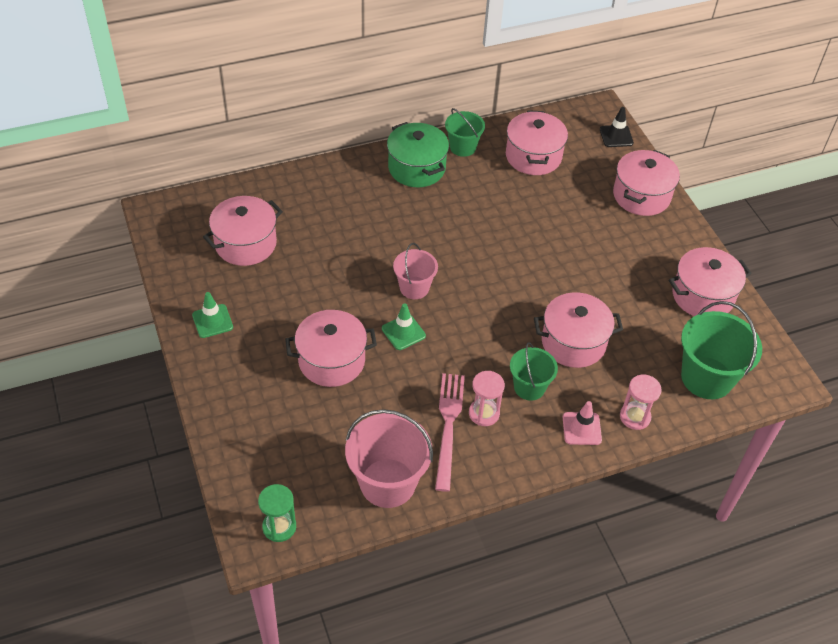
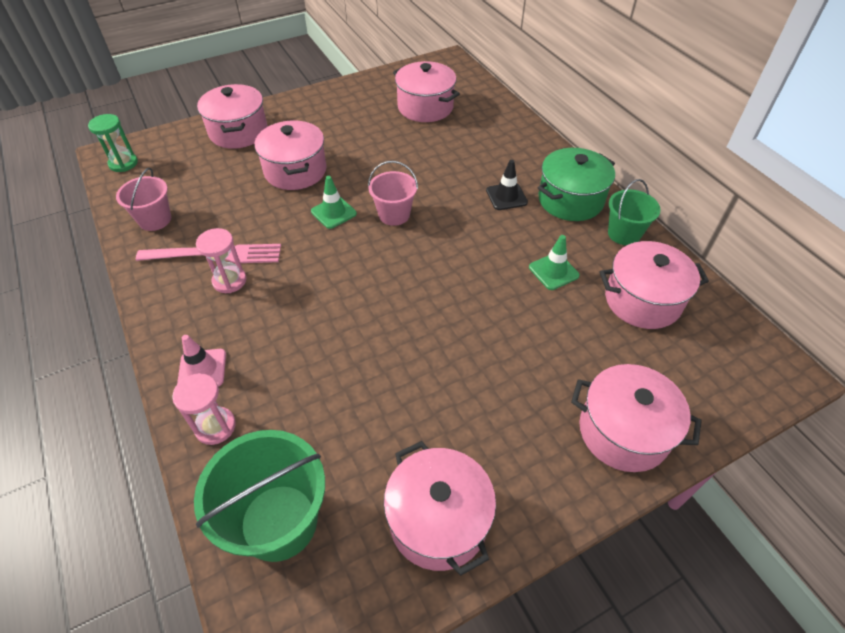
camera: 85 degrees right, 0 degrees up
(212, 321) = (334, 103): green traffic cone -> green traffic cone (553, 271)
(387, 483) = (155, 220): pink bucket -> pink bucket, size x0.60
(529, 387) = (263, 317): green bucket -> none
(573, 342) = (332, 356): pink pot -> pink pot (238, 132)
(616, 136) = (738, 395): black traffic cone -> black traffic cone (506, 196)

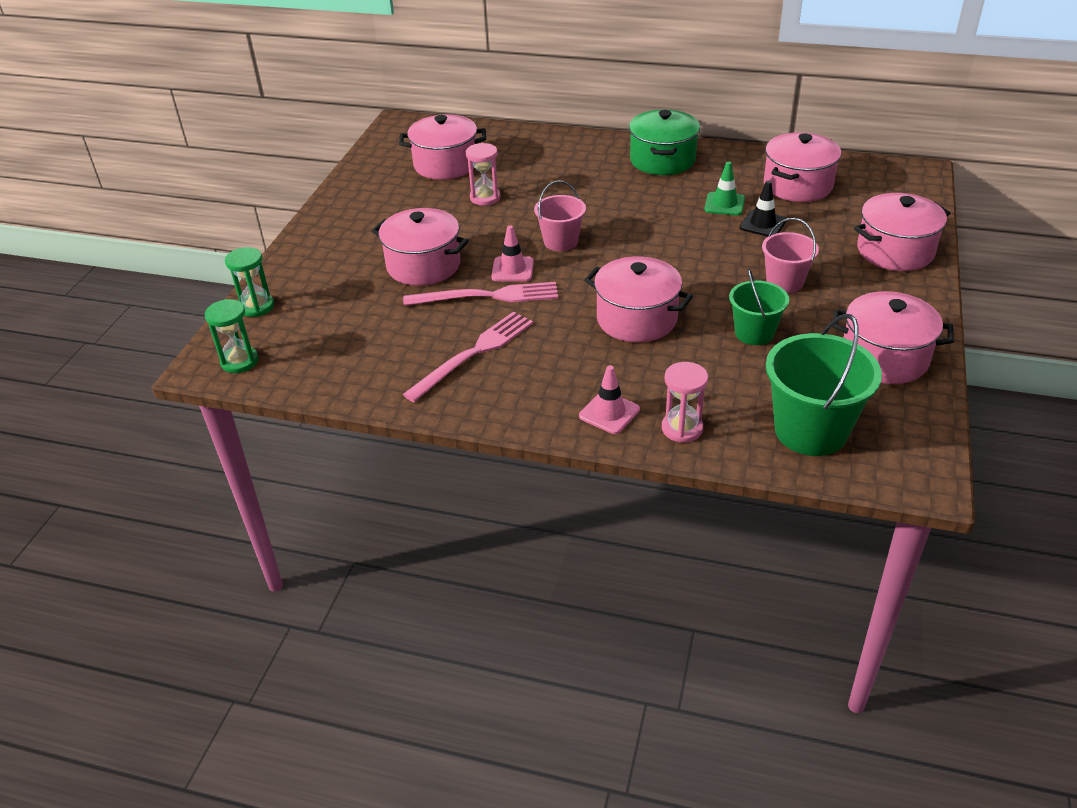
camera: 45 degrees left, 10 degrees down
(155, 220) = (367, 371): pink bucket -> pink bucket (784, 282)
(184, 135) = (256, 306): none -> green hourglass
(229, 281) = (519, 358): pink hourglass -> pink hourglass (485, 198)
(238, 132) = (309, 273): pink pot -> pink pot (636, 319)
(289, 220) = (487, 296): none -> pink fork
(333, 212) = (512, 269): green traffic cone -> pink traffic cone
(506, 196) = (617, 183): black traffic cone -> black traffic cone (763, 224)
(624, 234) = (727, 158): green bucket -> green bucket (754, 333)

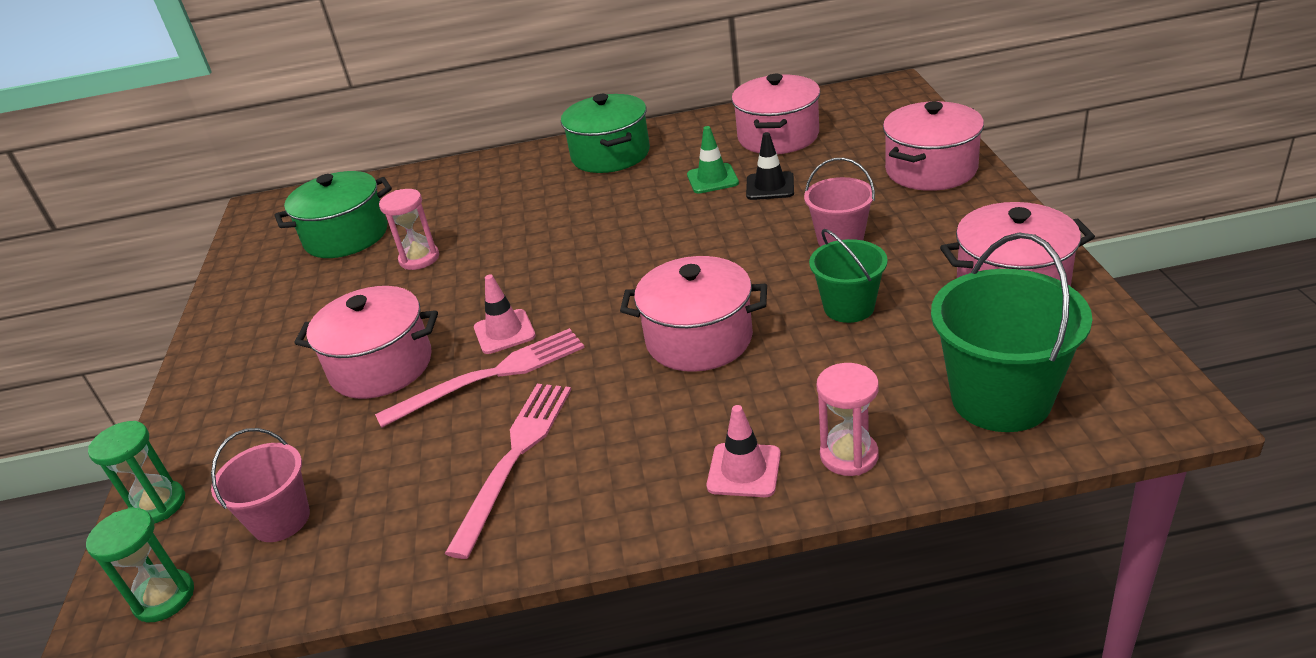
camera: 20 degrees left, 5 degrees down
(445, 164) = (346, 236): pink pot -> green pot
(561, 242) = (546, 279): pink bucket -> pink bucket (281, 520)

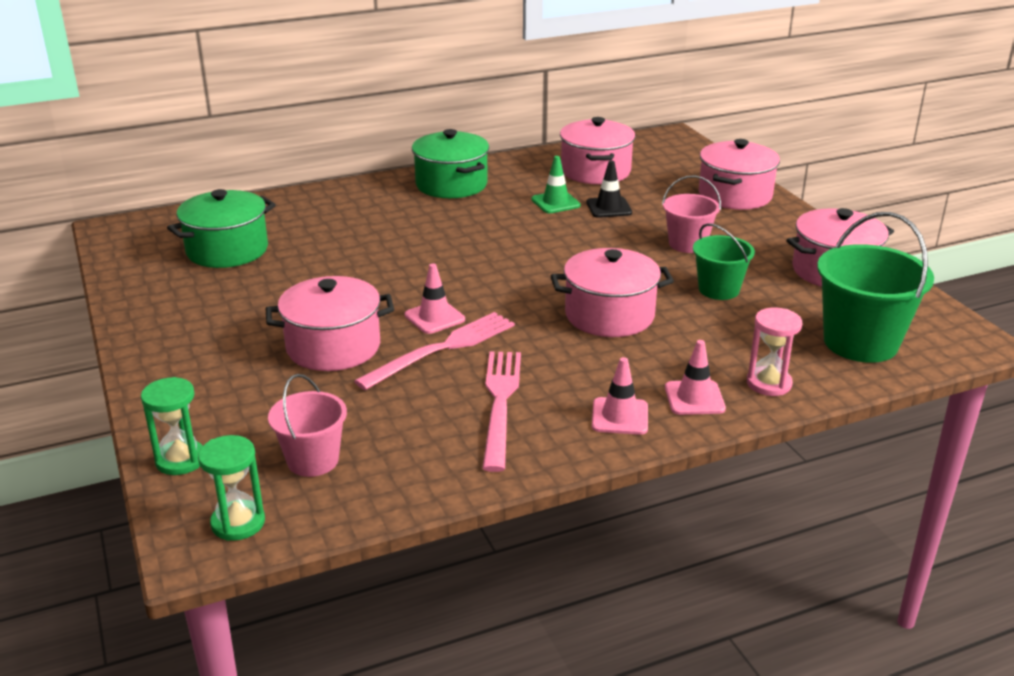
camera: 20 degrees left, 5 degrees down
(419, 258) = (315, 266): pink hourglass -> none
(640, 490) = (620, 416): none -> pink traffic cone

